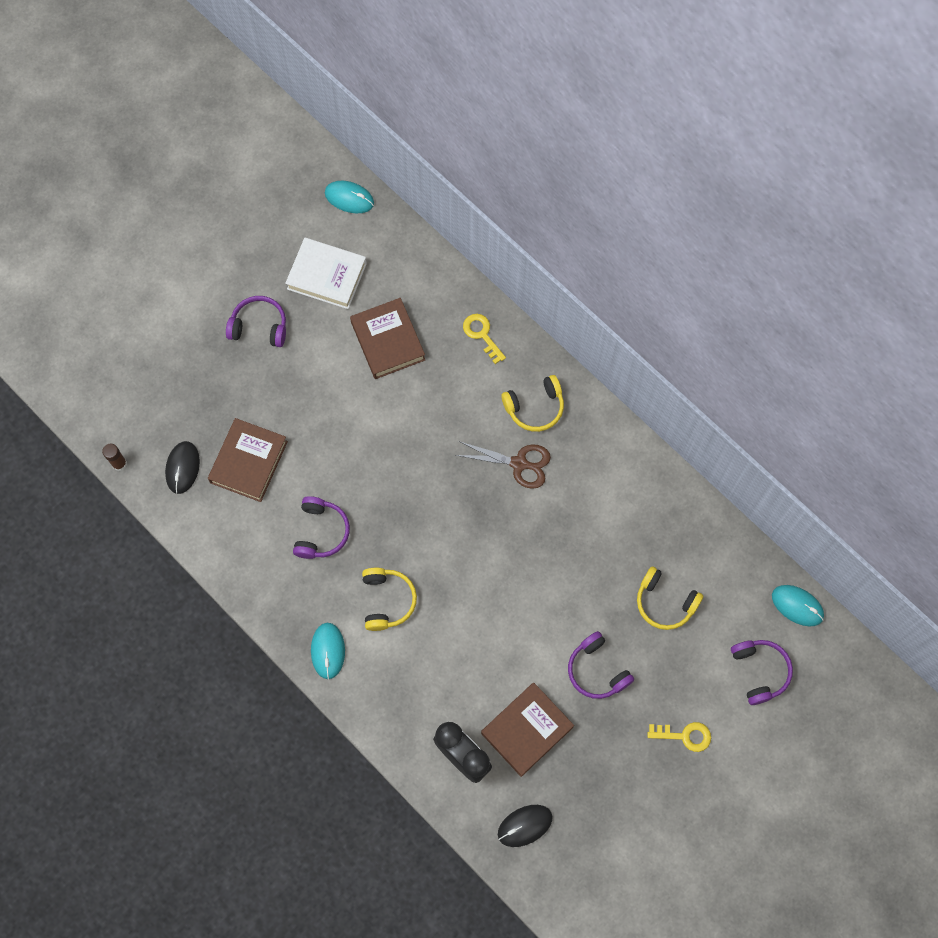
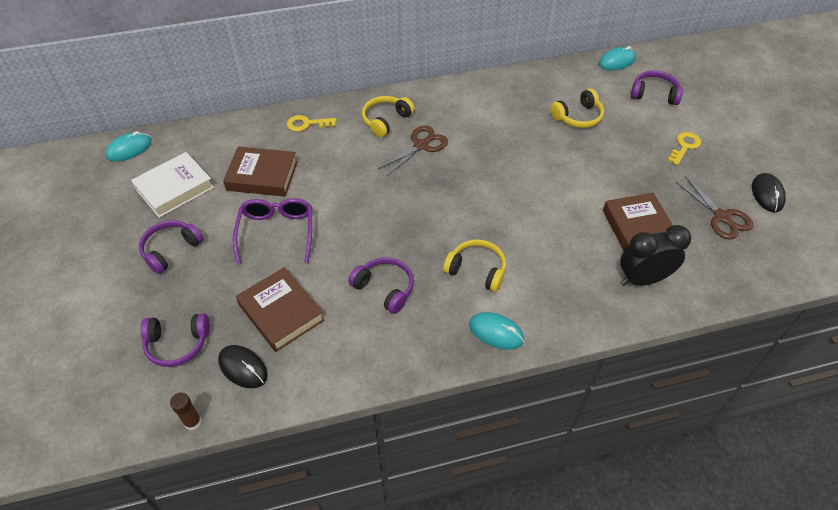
camera: 60 degrees left, 20 degrees down
(328, 401) = (276, 233): none -> purple glasses
(525, 825) = (721, 264): black mouse -> black mouse (767, 194)
(535, 407) = (386, 120): yellow headphones -> yellow headphones turned 150 degrees counterclockwise
(593, 808) = (721, 217): none -> brown scissors
(597, 670) = (610, 170): purple headphones -> purple headphones (177, 344)

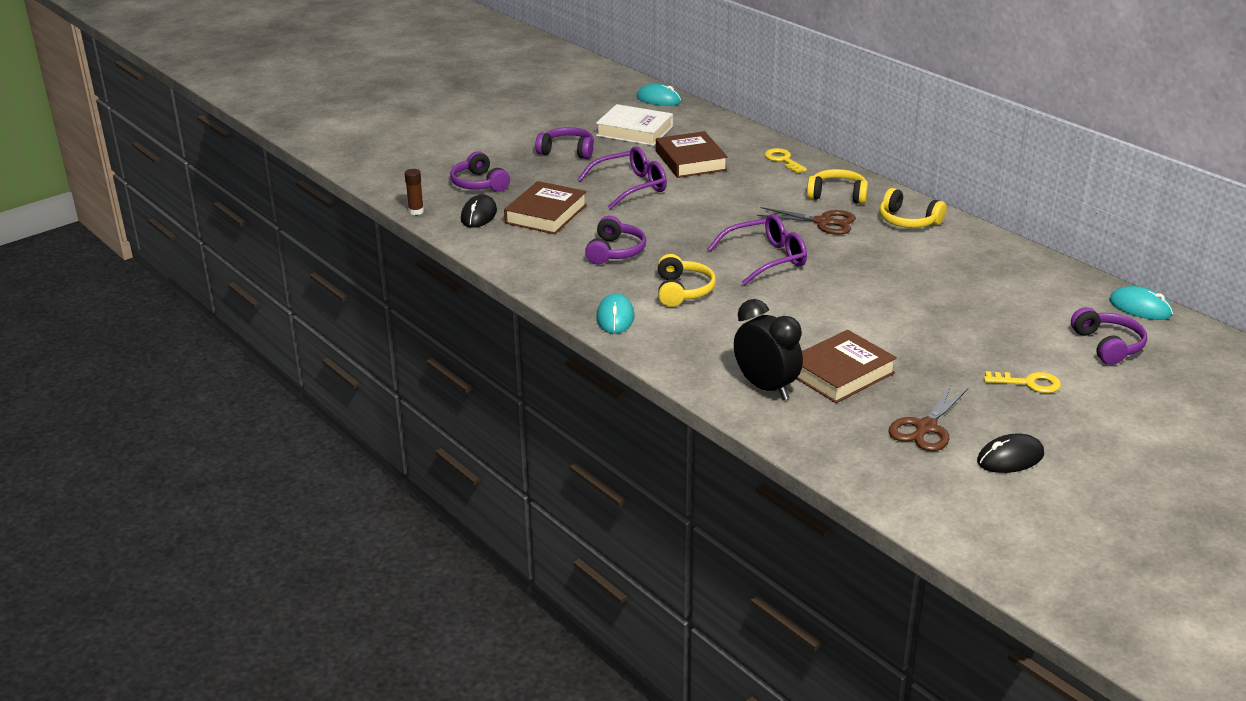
camera: 65 degrees right, 20 degrees down
(456, 200) = (765, 259): none -> purple glasses
(578, 117) = (989, 301): yellow headphones -> yellow headphones (908, 221)

